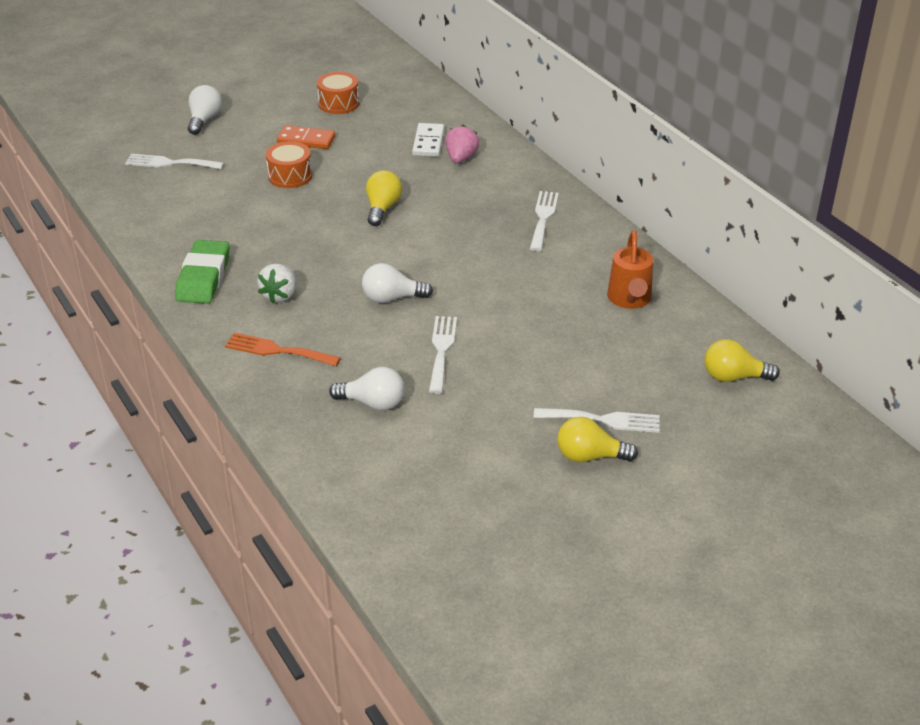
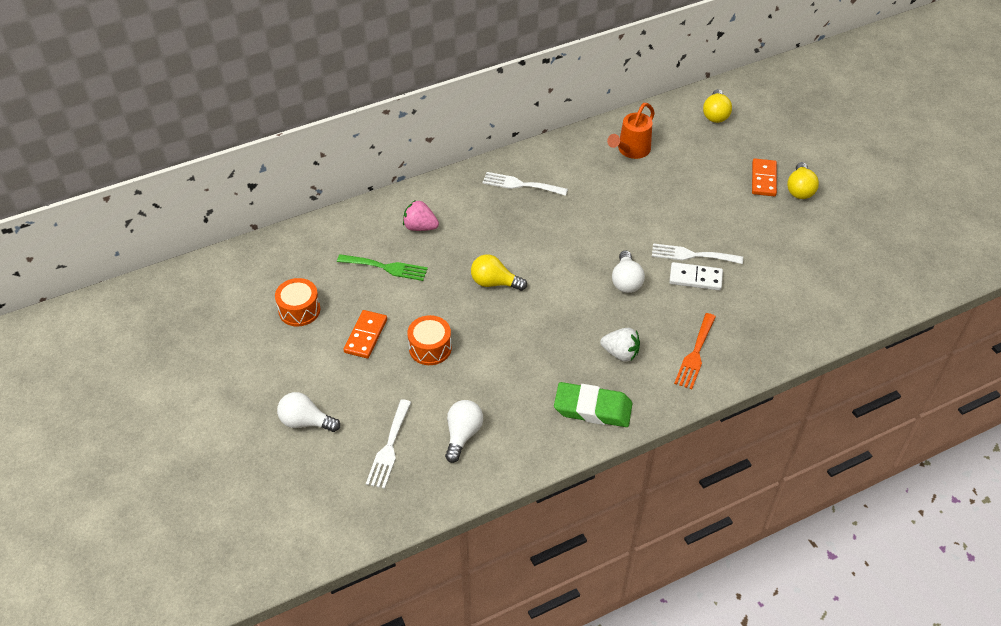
camera: 85 degrees left, 10 degrees up
(373, 403) = (755, 296): white light bulb -> white light bulb (462, 435)
(399, 143) = (386, 267): none -> green fork
(428, 142) = (388, 247): white domino -> white domino (695, 278)
(603, 420) = (763, 179): white fork -> orange domino
(629, 300) = (631, 150): orange watering can -> orange watering can turned 120 degrees clockwise

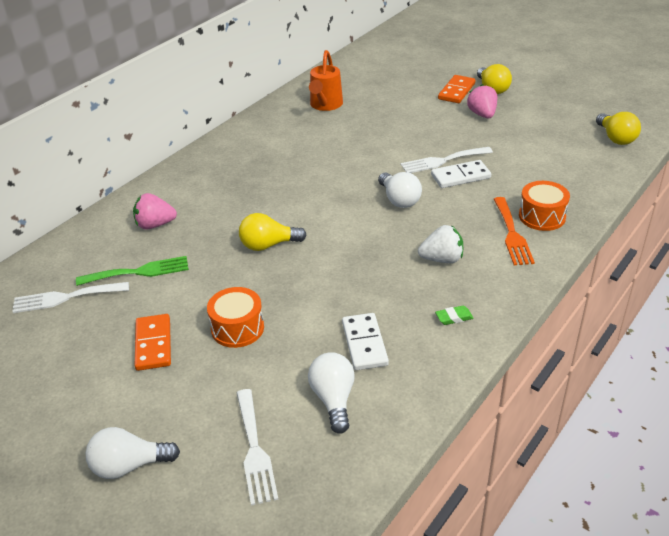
camera: 25 degrees left, 10 degrees down
(299, 310) = (55, 348): orange drum -> orange drum (542, 216)
(512, 401) = (364, 343): none -> white domino
(520, 185) = (238, 159): white fork -> white fork (65, 298)
(592, 408) = (454, 317): green eraser -> green eraser, size x0.40
(715, 114) = (379, 62): yellow light bulb -> yellow light bulb (615, 138)
(763, 179) = (456, 91): orange domino -> orange domino turned 45 degrees clockwise
(767, 216) = (482, 114): none -> pink strawberry

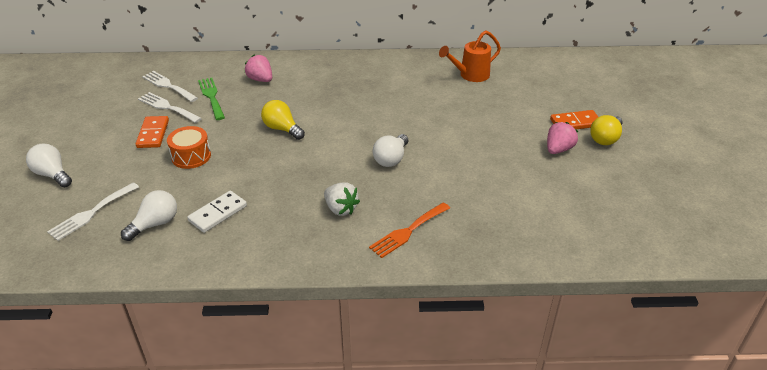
camera: 50 degrees right, 0 degrees up
(139, 272) = (211, 97): green fork -> green fork turned 150 degrees counterclockwise
(153, 344) = (153, 134): orange domino -> orange domino turned 45 degrees counterclockwise
(442, 161) = (465, 157): white fork -> white fork (167, 107)
(454, 317) = (279, 242): green eraser -> none
(460, 176) = (455, 175): white domino -> none
(542, 216) = (449, 238): orange drum -> none
(615, 138) = (624, 238): yellow light bulb -> none

